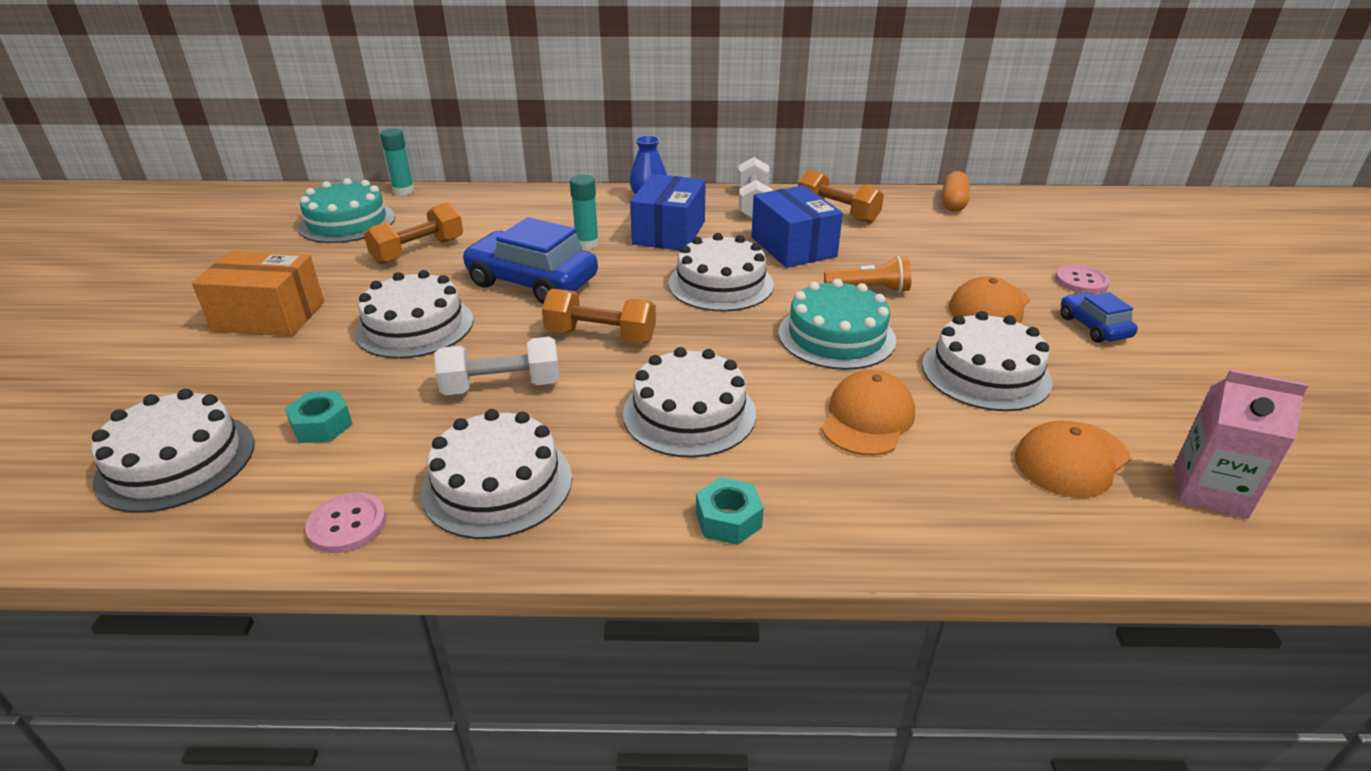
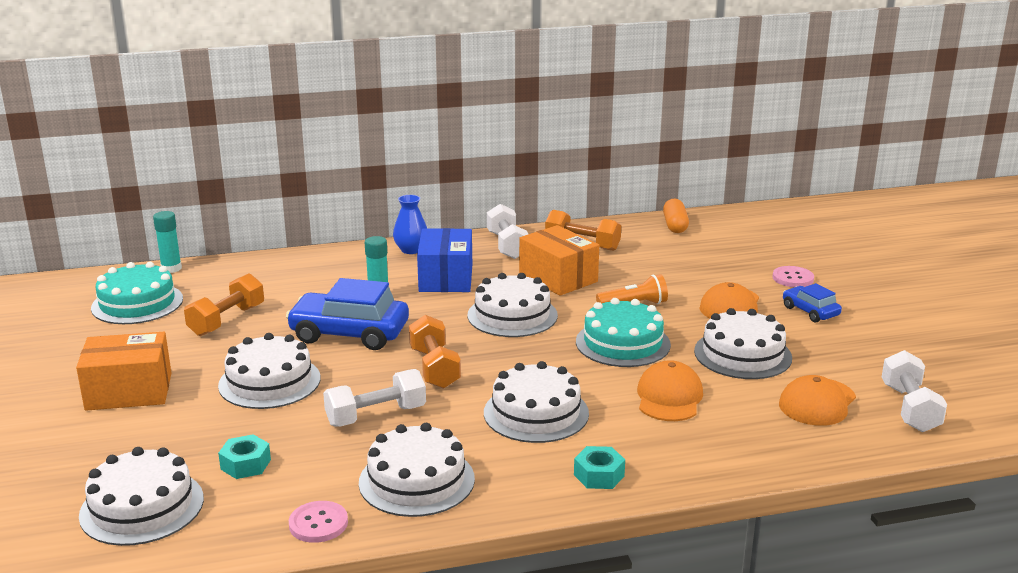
camera: 15 degrees left, 10 degrees down
(600, 336) = (434, 368): orange dumbbell -> orange dumbbell turned 75 degrees clockwise
(793, 247) = (558, 278): blue box -> orange box
(1209, 491) = (909, 408): pink carton -> white dumbbell

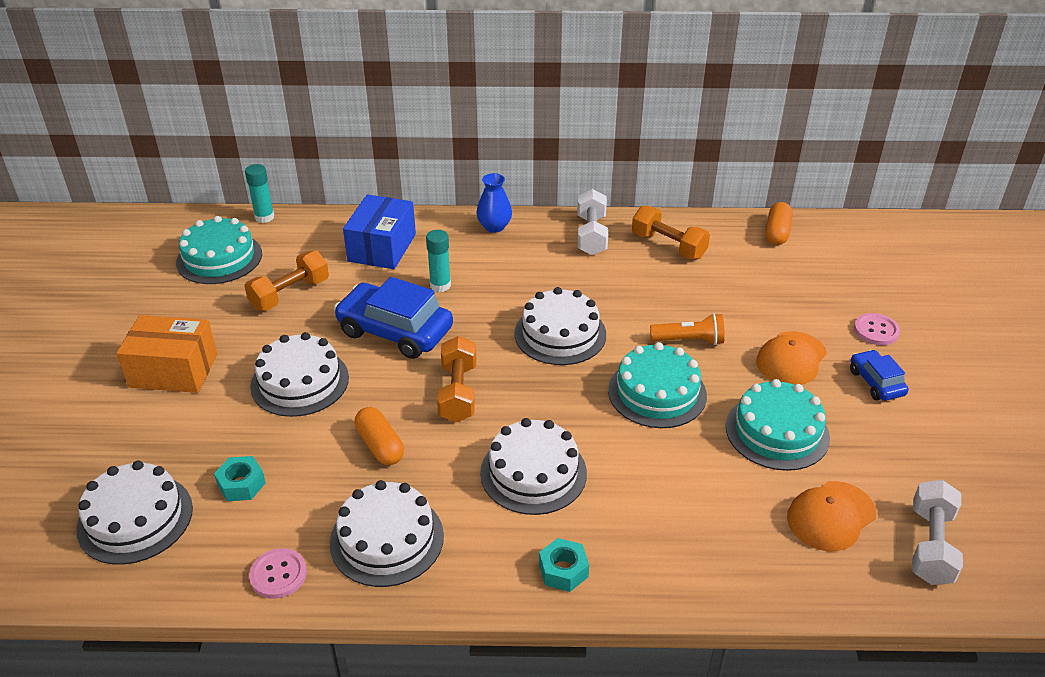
camera: 15 degrees right, 15 degrees up
(376, 415) = (380, 445): white dumbbell -> orange capsule
(446, 278) = (514, 271): blue box -> blue box (382, 247)
(558, 278) = (625, 289): orange box -> none
(669, 397) = (675, 478): orange cap -> none
(742, 354) = (777, 432): white cake -> turquoise cake

